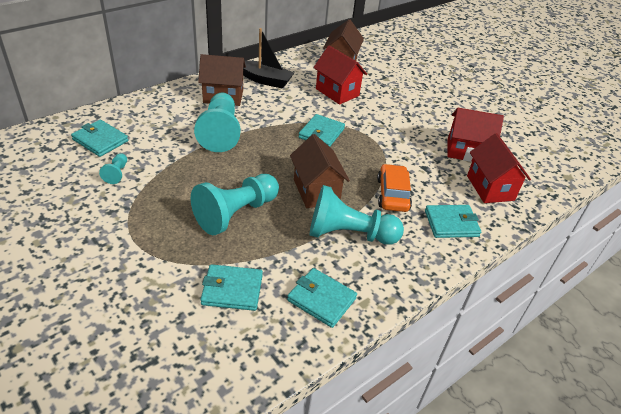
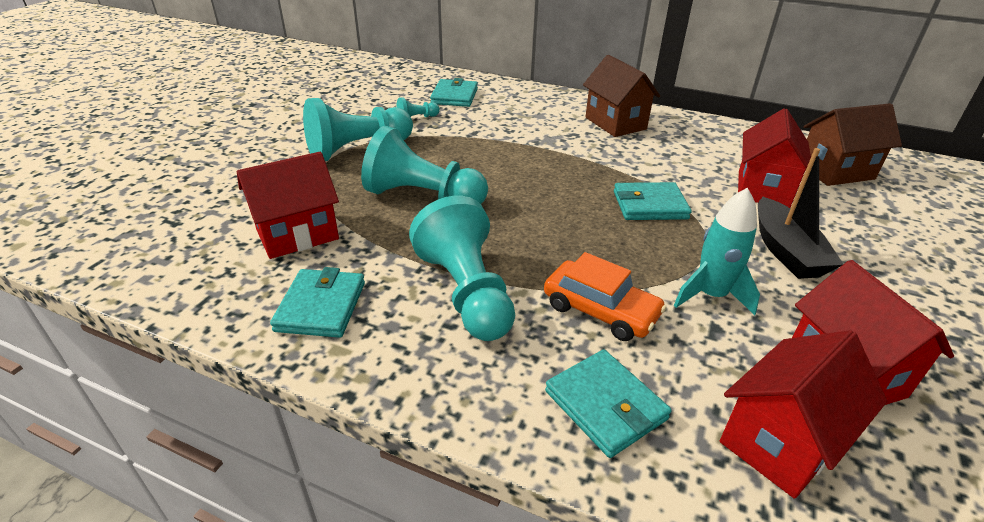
camera: 65 degrees right, 5 degrees down
(220, 132) = (549, 143): turquoise pawn -> turquoise pawn (358, 149)
(232, 290) = (297, 235): turquoise wallet -> red house
(265, 80) = (691, 135): black boat -> black boat (786, 251)
(316, 191) = (525, 238): brown house -> none
(392, 194) = (600, 310): orange car -> orange car turned 60 degrees clockwise
(404, 156) = (711, 295): none -> turquoise rocket

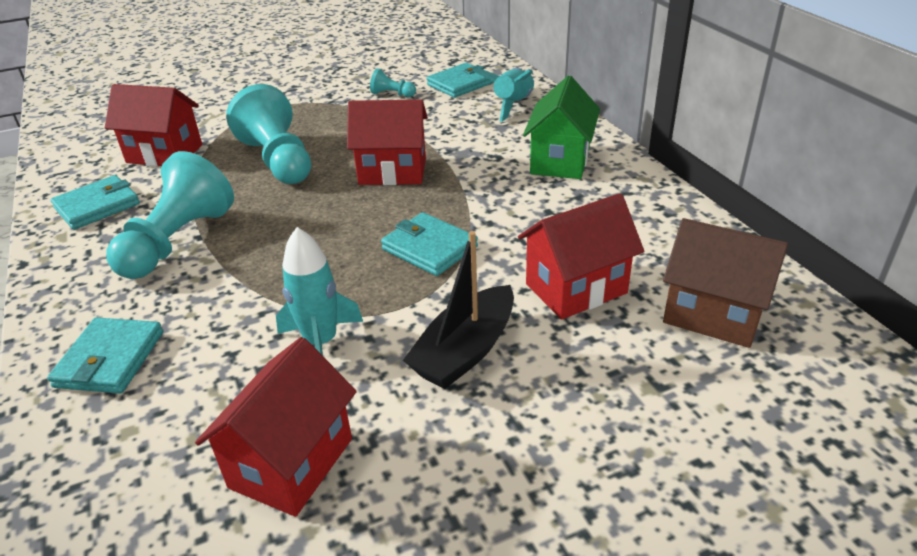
camera: 45 degrees right, 0 degrees up
(358, 149) = (305, 106): turquoise pawn -> none
(519, 99) = (512, 105): none -> turquoise rocket
(600, 310) = (227, 302): orange car -> none
(615, 123) = (560, 161): brown house -> green house
(781, 441) = (151, 461): red house -> red house (392, 171)

